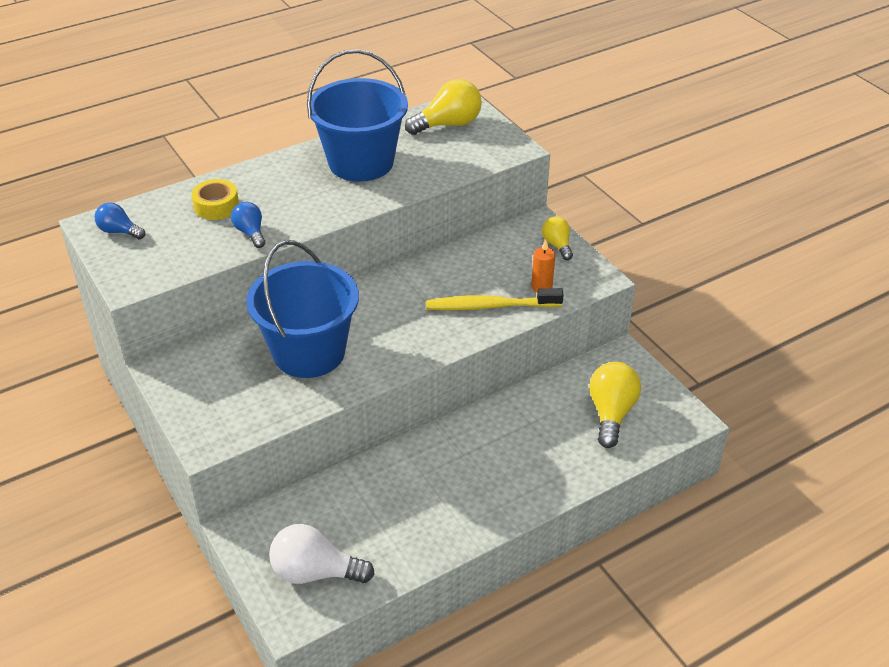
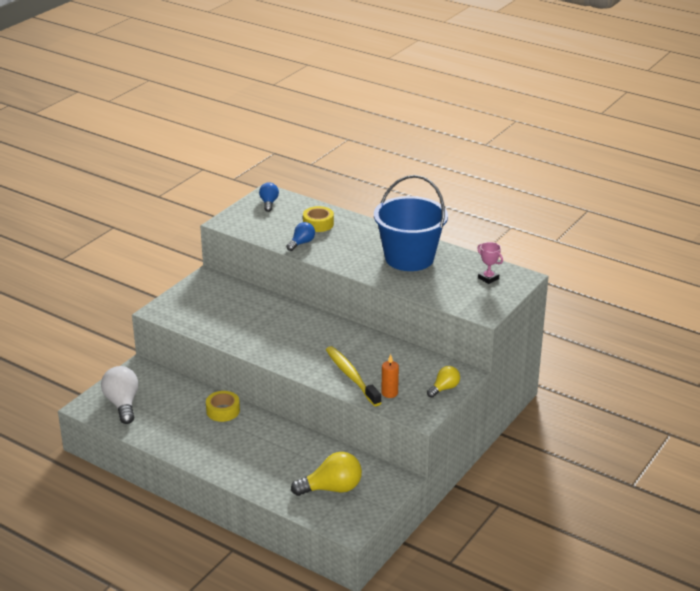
camera: 65 degrees right, 10 degrees down
(309, 352) = (255, 320): blue bucket -> none
(402, 467) = (223, 411): none -> yellow tape
(448, 124) = (488, 278): yellow light bulb -> pink trophy

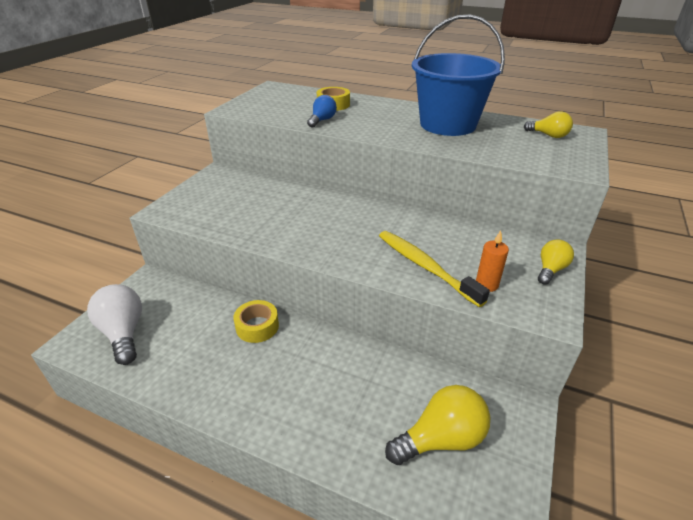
camera: 10 degrees left, 5 degrees up
(269, 203) = (275, 93): blue light bulb -> none
(488, 278) = (548, 135): pink trophy -> yellow light bulb

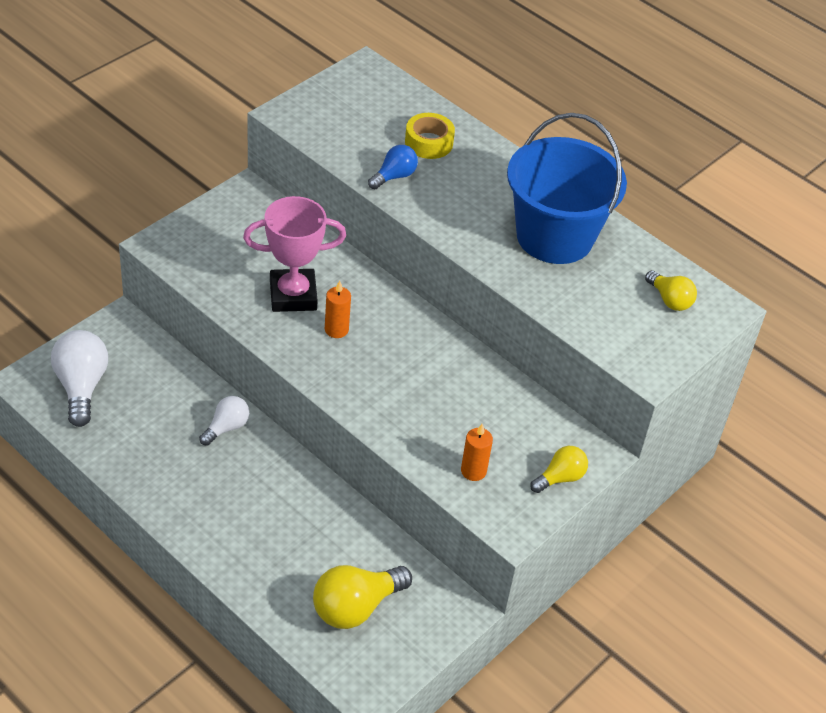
camera: 15 degrees right, 10 degrees up
(257, 326) = (226, 427): yellow tape -> white light bulb
(277, 215) = (293, 295): none -> pink trophy
(321, 225) = (336, 329): none -> orange candle
(425, 267) = (422, 427): yellow toothbrush -> none
(441, 439) = (356, 607): yellow light bulb -> yellow light bulb turned 150 degrees clockwise

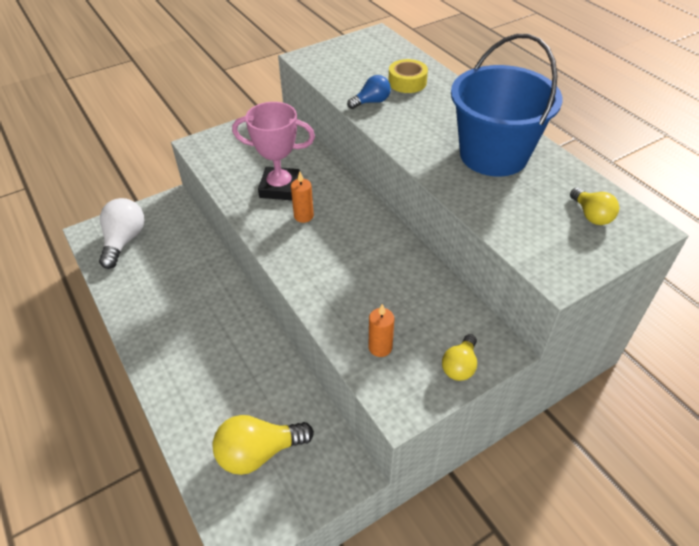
camera: 20 degrees right, 0 degrees up
(226, 427) = (214, 284): white light bulb -> none
(560, 478) = (460, 366): yellow light bulb -> yellow light bulb turned 135 degrees clockwise

